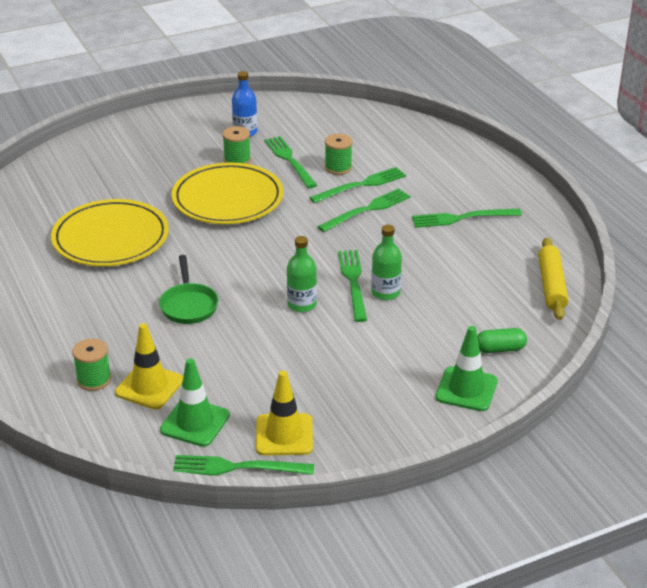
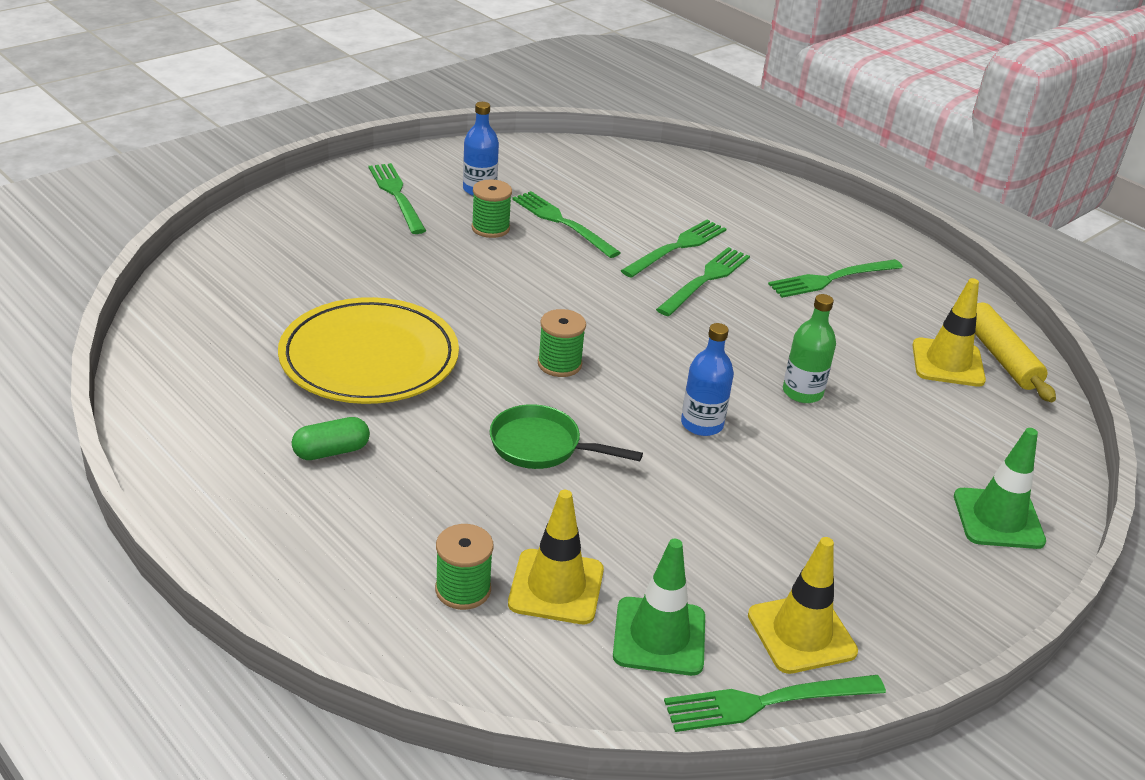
camera: 20 degrees left, 0 degrees up
(188, 305) = (542, 446): green pan -> green pan turned 135 degrees clockwise
(228, 199) = (508, 283): yellow plate -> none
(302, 304) = (702, 424): green bottle -> blue bottle
(338, 168) = (632, 227): green spool -> green spool (559, 364)
(353, 282) = (751, 383): green fork -> green fork (397, 195)
(500, 349) = (1000, 453): green capsule -> green capsule (331, 451)
(507, 285) = (947, 363): none -> yellow traffic cone

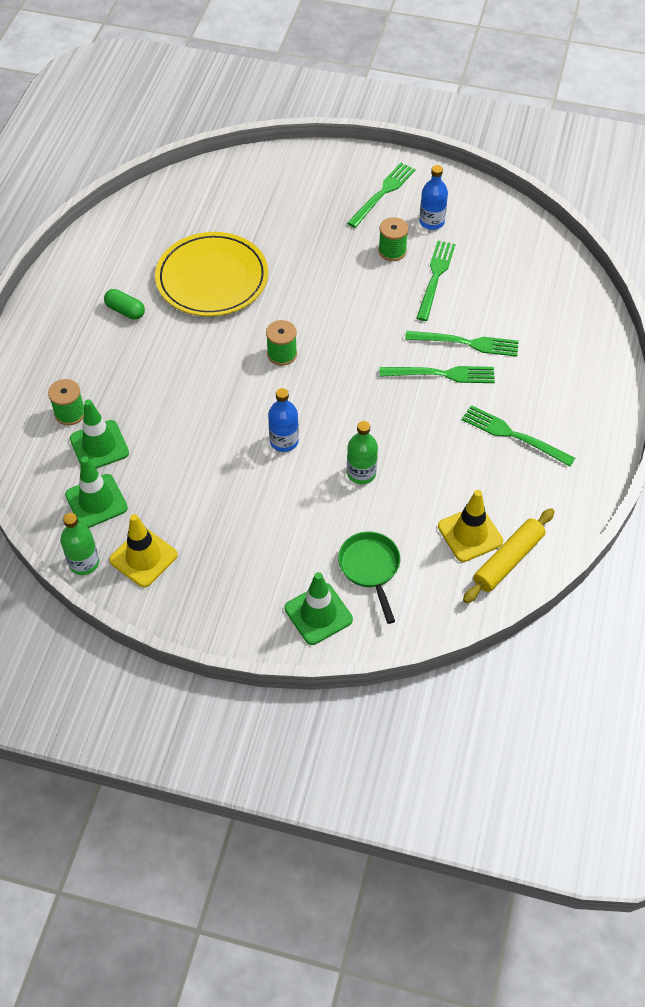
camera: 60 degrees right, 20 degrees up
(542, 446) = (201, 385): green pan -> green pan (370, 568)
(556, 587) = (99, 446): yellow traffic cone -> green traffic cone
(767, 702) = (84, 563): green fork -> green bottle

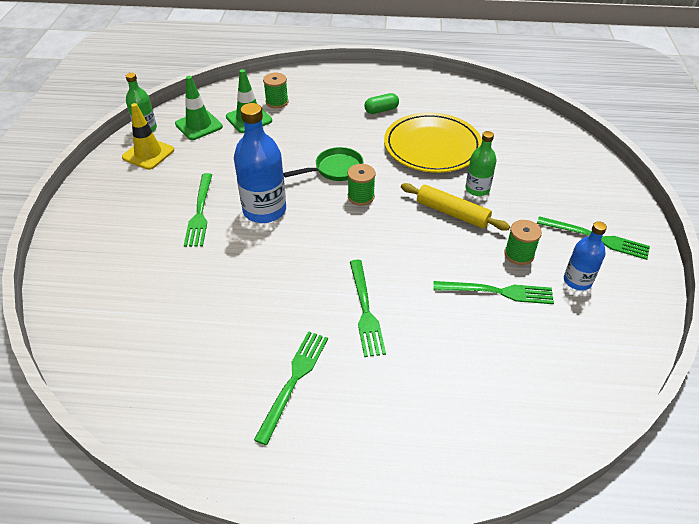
camera: 80 degrees right, 10 degrees down
(125, 311) = (381, 110): green capsule -> green capsule turned 45 degrees clockwise
(284, 441) = (264, 210): blue bottle -> blue bottle, size x1.72
(318, 614) = (84, 253): green traffic cone -> none
(361, 473) = (233, 263): green bottle -> green bottle (477, 189)
(370, 568) = (128, 281): green pan -> green pan (335, 169)
(466, 343) = (414, 327): green fork -> green fork (200, 212)
(470, 534) = (163, 353): yellow traffic cone -> none
(508, 560) = (128, 389): yellow rolling pin -> yellow rolling pin (452, 213)

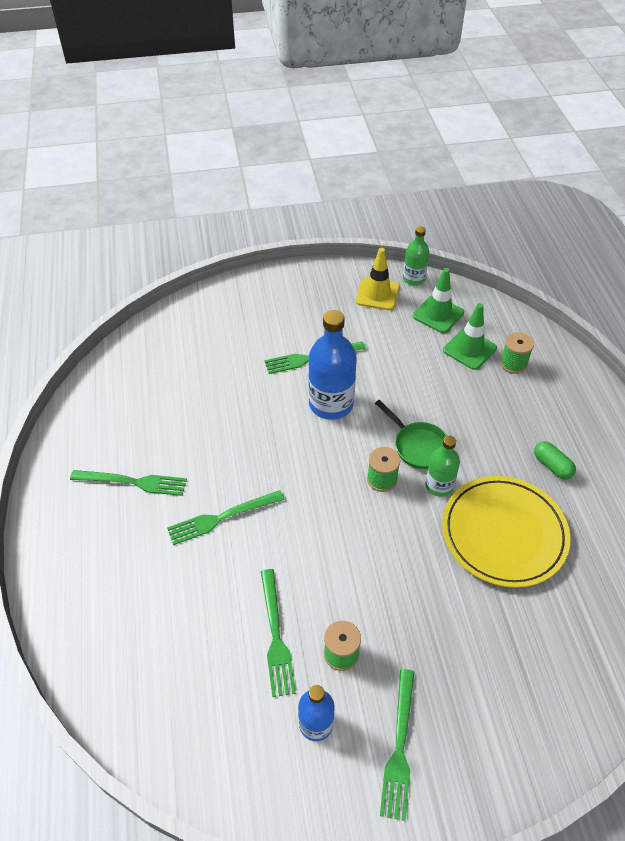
camera: 75 degrees right, 5 degrees up
(452, 213) = (387, 573): yellow rolling pin -> none
(477, 189) = (441, 595): green bottle -> green bottle (439, 485)

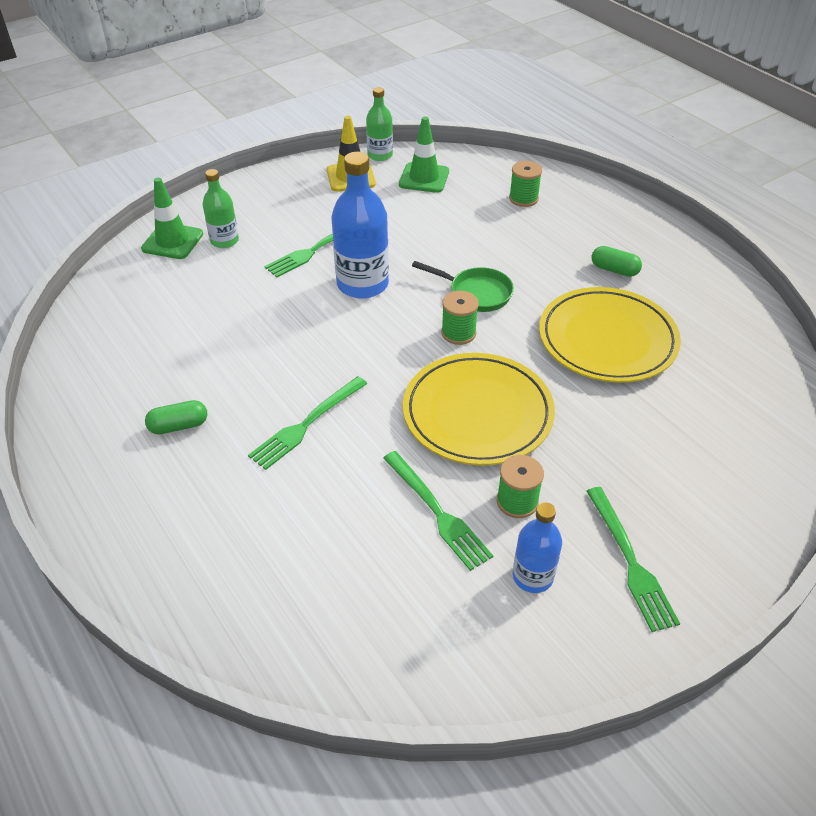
camera: 25 degrees left, 5 degrees down
(133, 482) = (179, 426): green fork -> green capsule
(355, 560) = (477, 413): none -> yellow plate
(439, 485) = (519, 320): green bottle -> green bottle (224, 241)
(469, 349) = (474, 198): green traffic cone -> green traffic cone (172, 241)

